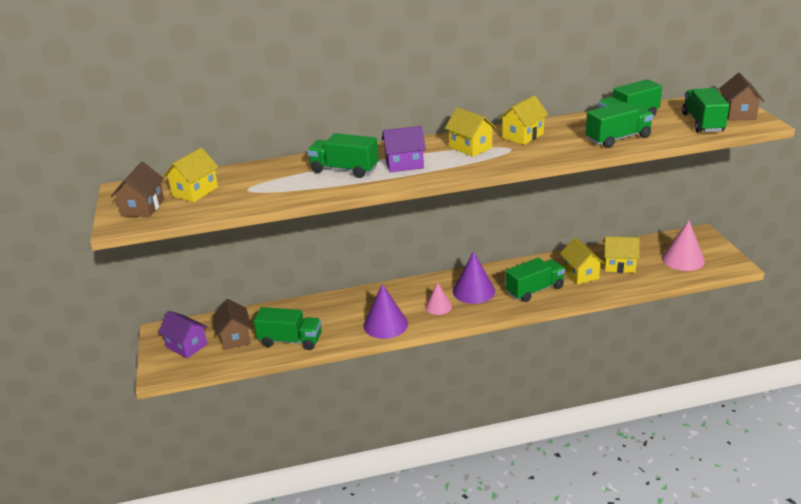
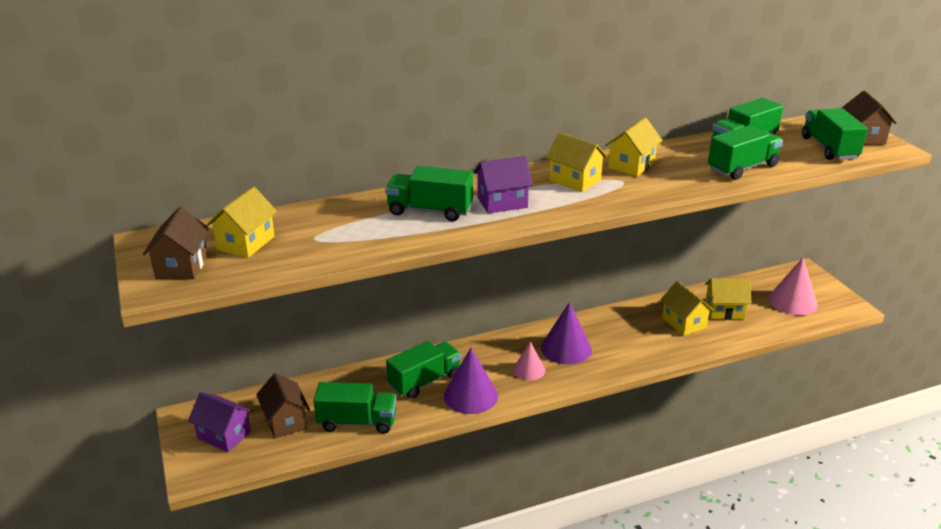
camera: 10 degrees left, 0 degrees up
(534, 290) = (636, 345): green truck -> green truck (425, 381)

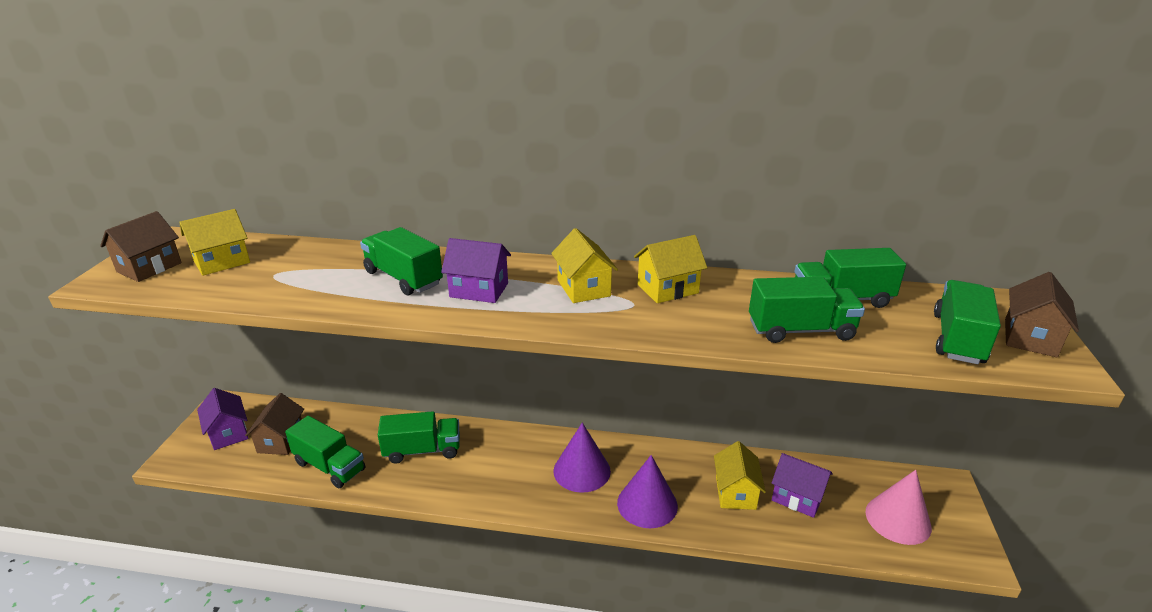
camera: 30 degrees right, 0 degrees up
(470, 395) = (445, 483): purple cone -> purple cone (647, 504)
(529, 370) = (524, 479): pink cone -> none
(724, 311) = (797, 497): yellow house -> purple house

